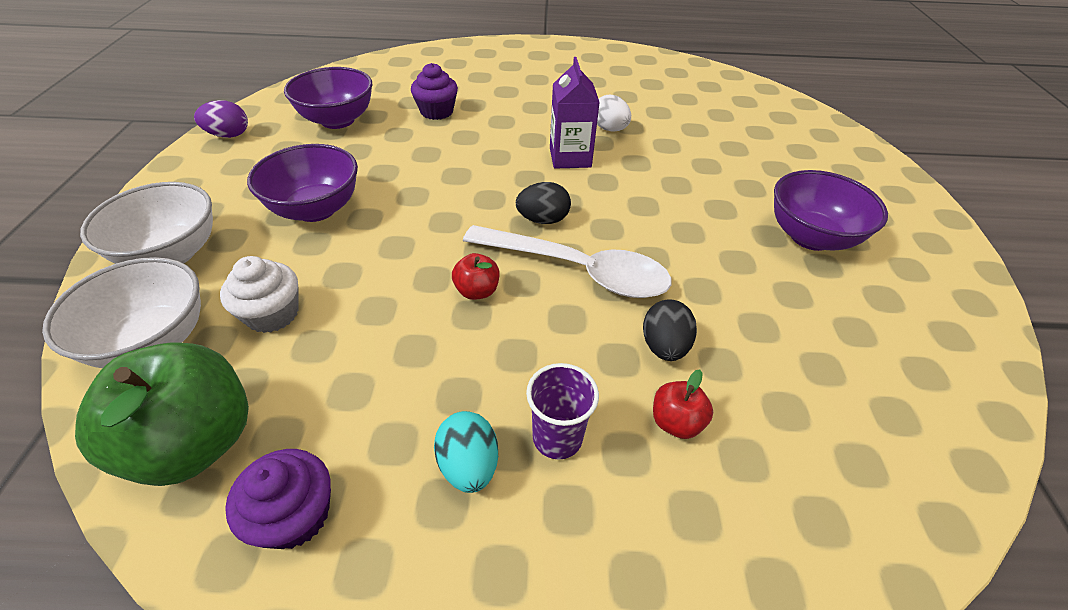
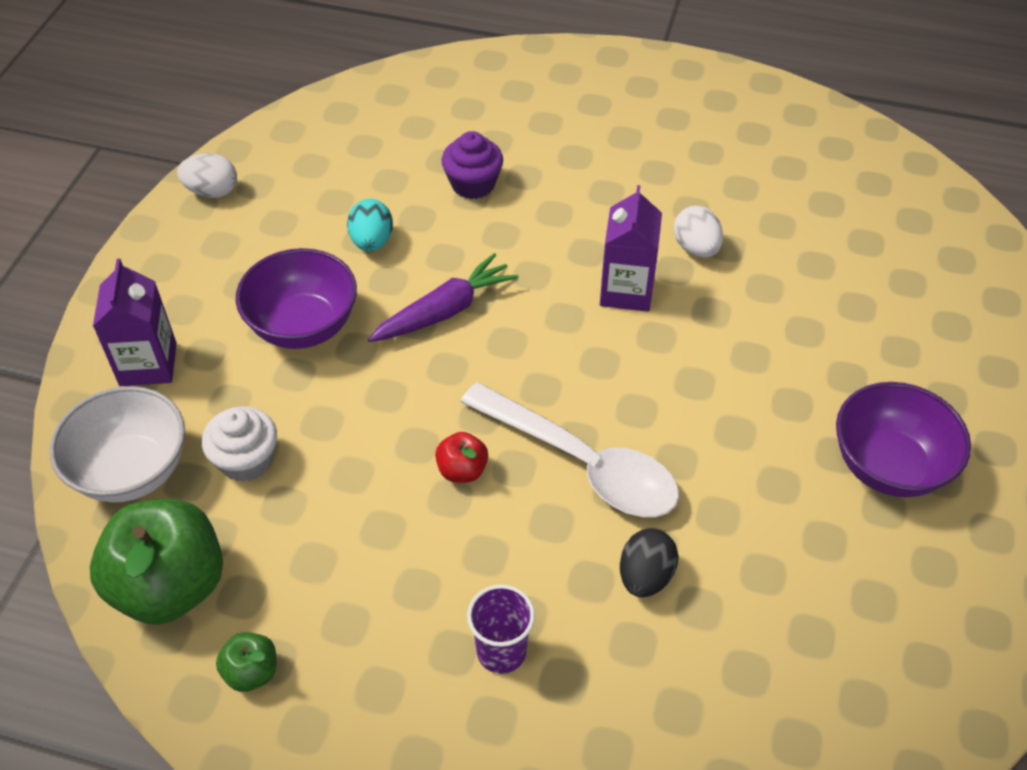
camera: 15 degrees right, 5 degrees up
(172, 254) = (148, 364): white bowl -> purple carton
(229, 135) = (212, 191): purple egg -> white egg
(295, 515) = (251, 672): purple cupcake -> green apple
(337, 120) = (344, 183): purple bowl -> none
(434, 185) = (445, 311): none -> purple carrot
(469, 465) = (411, 660): turquoise egg -> turquoise egg (372, 241)
(543, 220) = (563, 385): black egg -> none
(676, 422) = (625, 660): red apple -> none

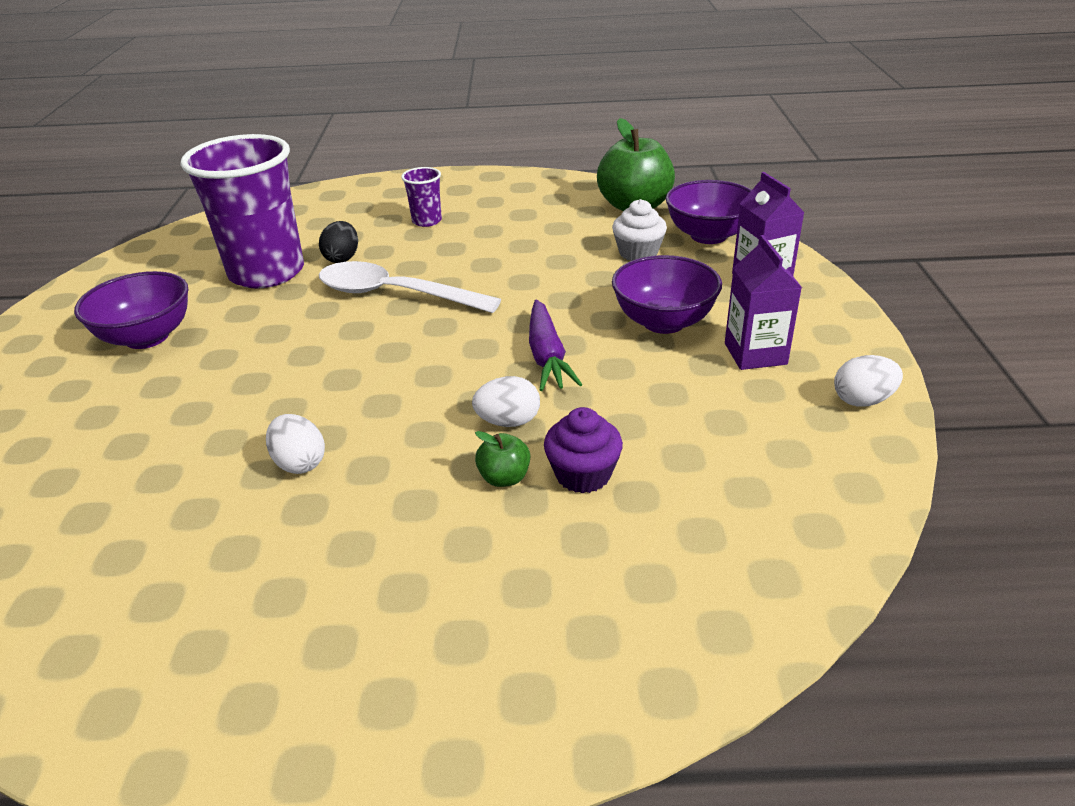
camera: 165 degrees right, 15 degrees down
(132, 471) = (708, 235): white bowl -> purple bowl
(251, 672) = (563, 194): green apple -> green apple (504, 478)
(372, 241) = (655, 393): turquoise egg -> none
(445, 311) = (547, 356): purple carrot -> purple carrot turned 45 degrees counterclockwise
(462, 470) = (483, 276): red apple -> none
(511, 244) = (508, 421): none -> white egg
(626, 291) = (375, 407): purple carton -> purple carton (755, 354)
(755, 571) = (267, 272): none -> purple cup

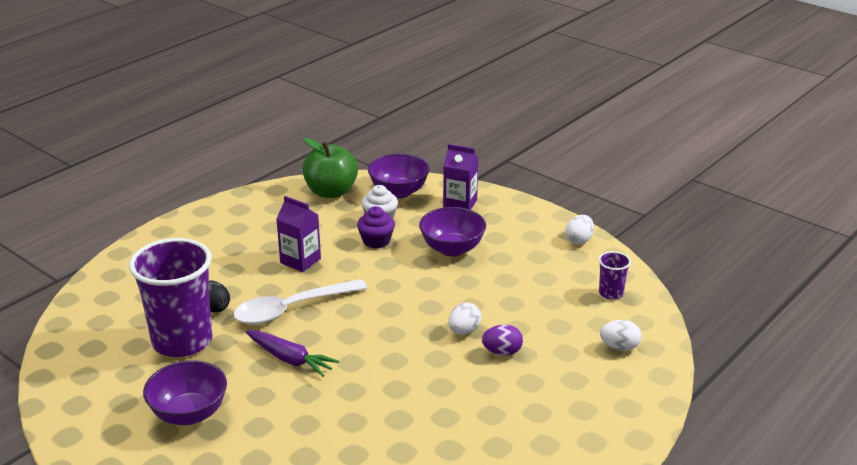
camera: 50 degrees left, 5 degrees down
(300, 463) = (407, 404): white egg -> white egg (619, 347)
(427, 221) = (221, 259): purple cup -> purple cup (611, 293)
(504, 478) = (502, 352): green apple -> purple egg
(547, 356) = (429, 294): purple carrot -> purple carrot (290, 359)
(583, 474) = (528, 331): purple cupcake -> purple cupcake (376, 241)
(755, 354) = (512, 242): purple carton -> purple carton (300, 261)

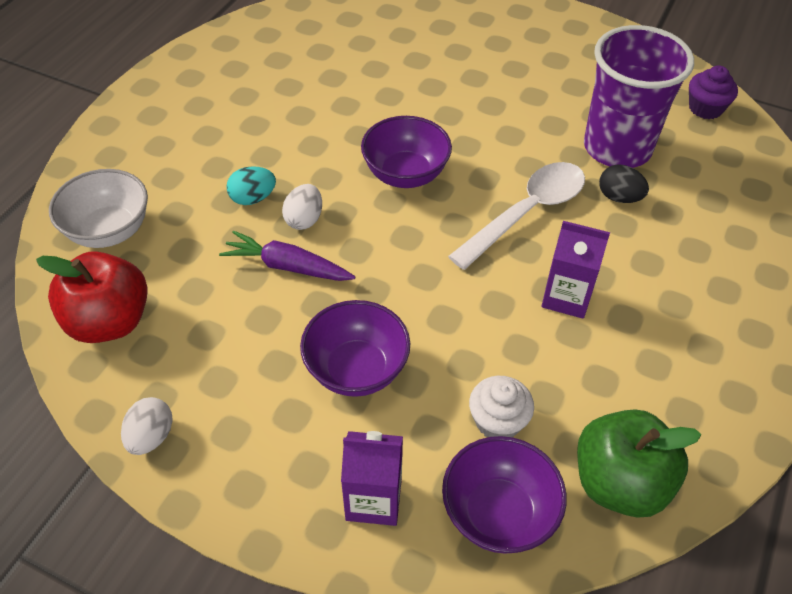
camera: 165 degrees right, 20 degrees up
(189, 414) = (545, 77): purple bowl -> purple bowl (405, 174)
(290, 359) = (487, 147): purple carrot -> purple carrot (287, 266)
(376, 241) = (479, 363): purple cupcake -> purple cupcake (705, 108)
(502, 352) = (253, 198): purple egg -> turquoise egg
(611, 293) = (110, 321): purple cup -> red apple
(619, 347) = (109, 231): white egg -> white bowl

